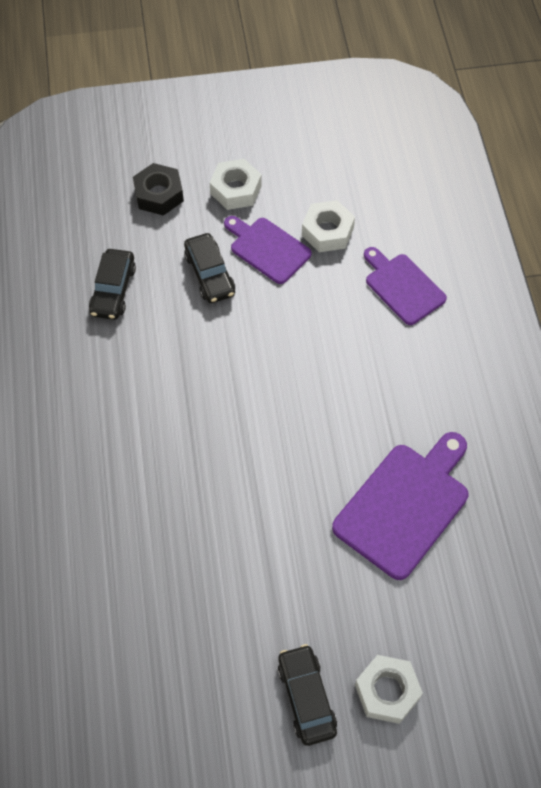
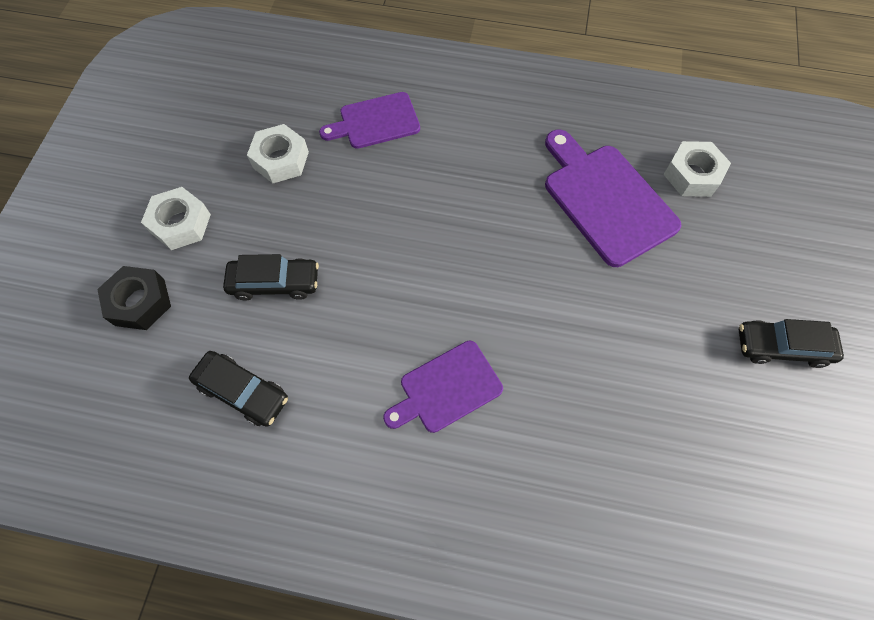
camera: 70 degrees left, 5 degrees up
(267, 249) = (272, 218): purple cutting board -> purple cutting board (447, 388)
(387, 691) = (785, 276): white nut -> white nut (692, 175)

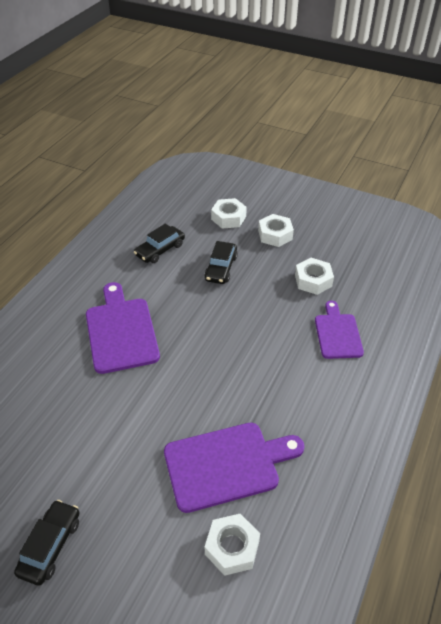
camera: 105 degrees right, 20 degrees down
(140, 302) = (228, 218): black nut -> white nut
(447, 388) = (121, 331): purple cutting board -> purple cutting board, size x1.56

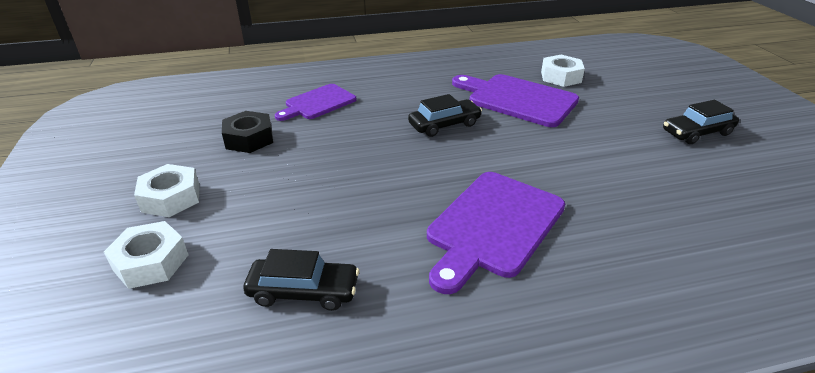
camera: 130 degrees left, 10 degrees down
(221, 268) = (289, 209): black car -> black car (444, 125)
(313, 280) = (249, 139): white nut -> black nut

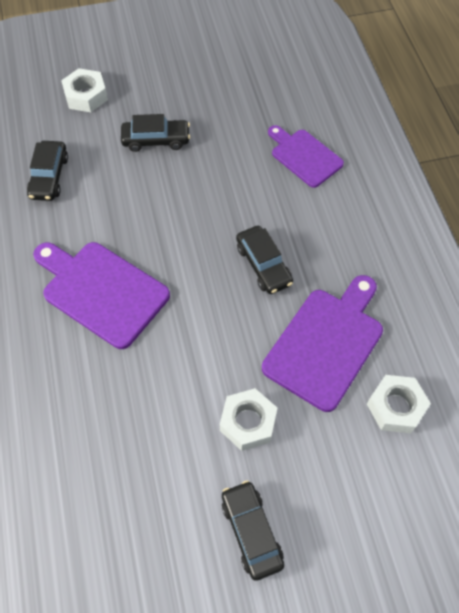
camera: 90 degrees right, 25 degrees up
(171, 198) = (152, 88): white nut -> white nut (248, 422)
(249, 139) = (235, 116): black nut -> none
(265, 192) = (156, 140): none -> black car

